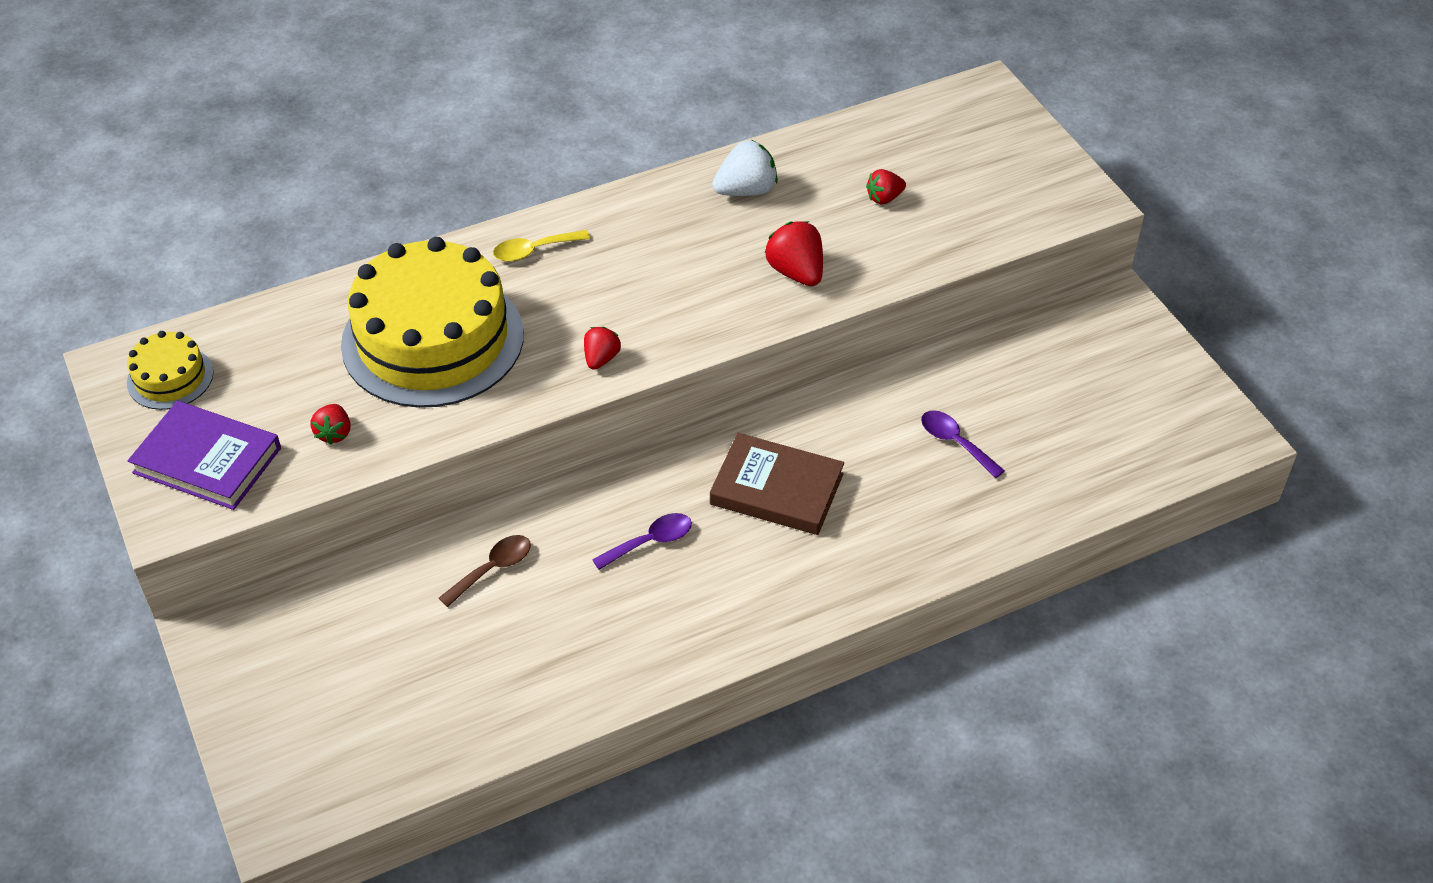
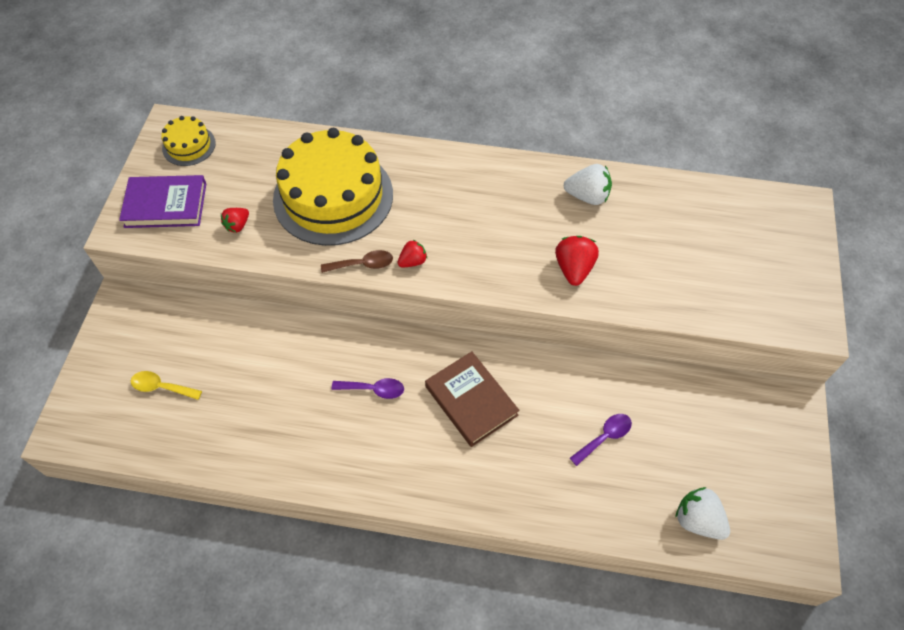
camera: 35 degrees right, 10 degrees up
(207, 460) = (166, 205): purple book -> purple book turned 60 degrees counterclockwise
(493, 569) = (279, 352): brown spoon -> brown spoon (363, 264)
(534, 250) = (432, 170): yellow spoon -> yellow spoon (161, 387)
(884, 198) = (672, 248): red strawberry -> none
(955, 442) = (605, 437): purple spoon -> purple spoon turned 60 degrees clockwise
(1113, 466) = (697, 520): none -> white strawberry

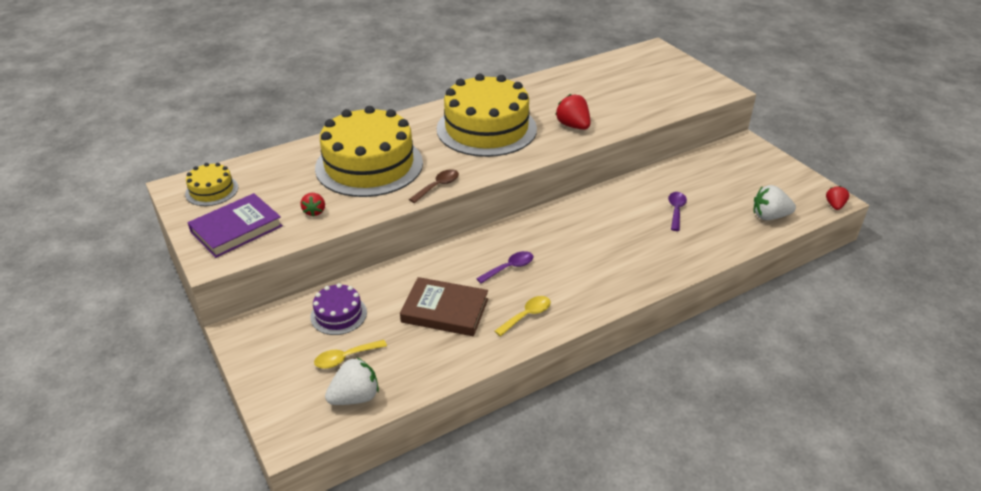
camera: 40 degrees left, 20 degrees down
(198, 337) = (338, 314): none -> purple cake
(333, 455) = (527, 315): none -> yellow spoon
(412, 261) = (470, 169): red strawberry -> red strawberry (834, 205)
(471, 401) = (579, 238): brown book -> brown book (445, 310)
(483, 216) = (486, 129): none -> yellow cake
(587, 196) = (536, 93): white strawberry -> white strawberry (355, 397)

